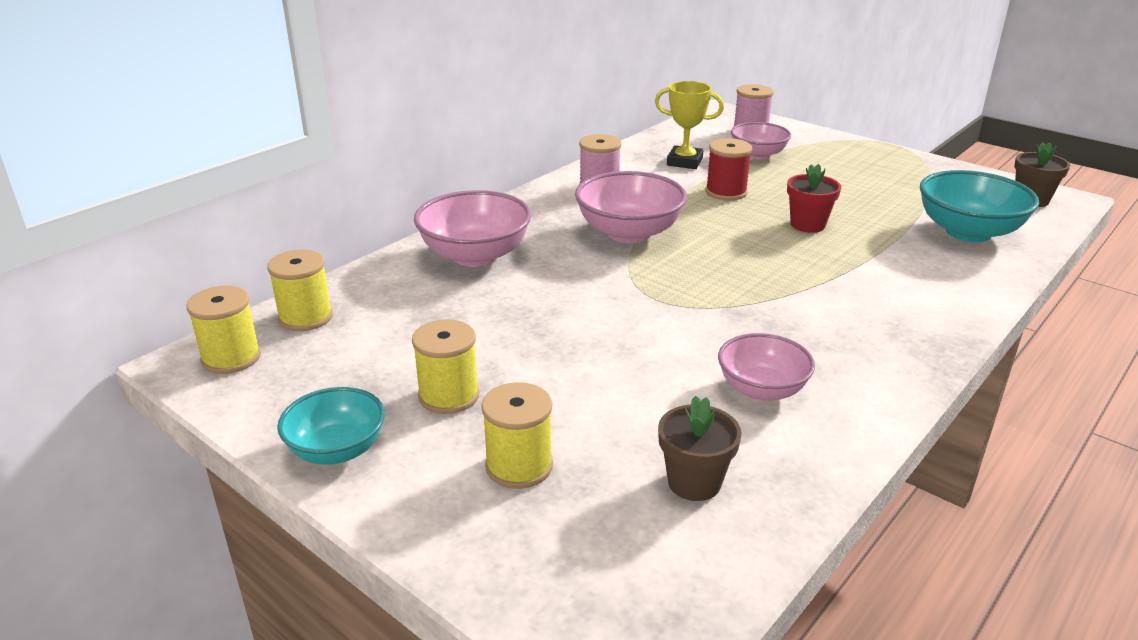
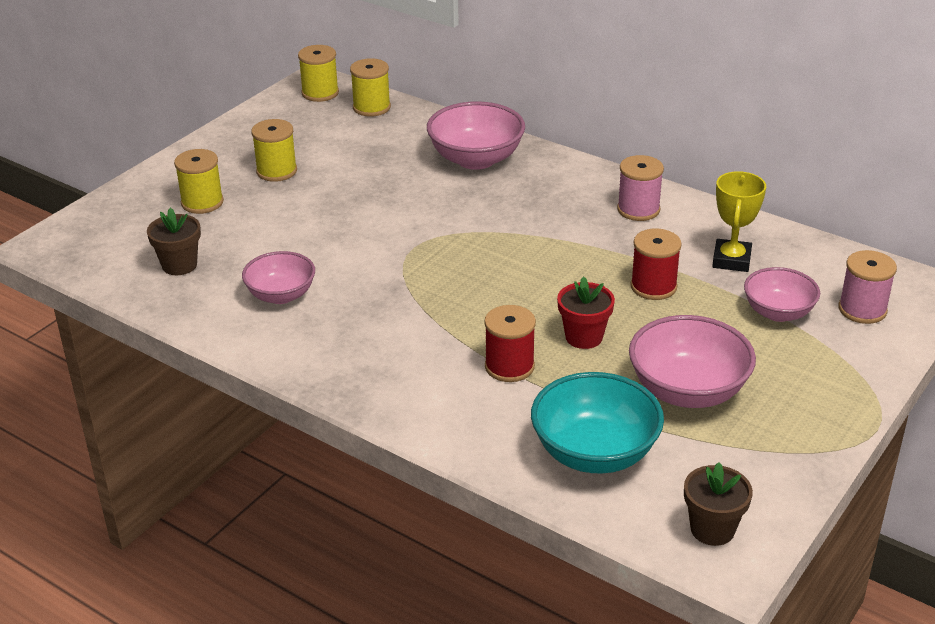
camera: 85 degrees right, 5 degrees up
(337, 450) = (223, 143): turquoise bowl -> none
(629, 233) = (537, 230): pink bowl -> pink bowl (687, 391)
(862, 259) = (509, 366): none -> red spool

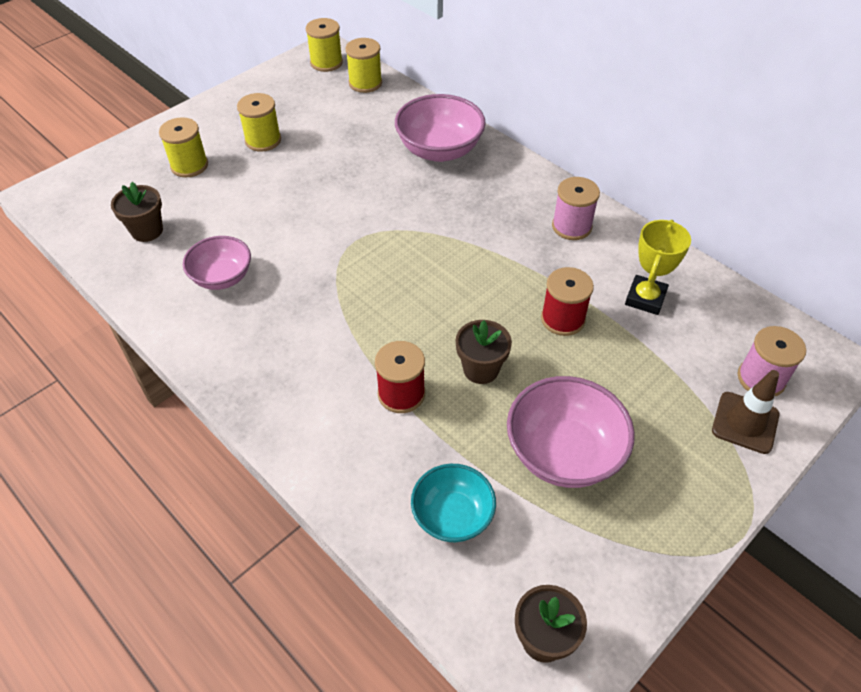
camera: 10 degrees right, 15 degrees up
(584, 337) = (481, 369): red flower pot -> brown flower pot
(594, 453) = (452, 516): turquoise bowl -> turquoise bowl, size x0.65
(778, 312) = (676, 369): pink bowl -> none
(856, 345) = (745, 422): none -> brown traffic cone

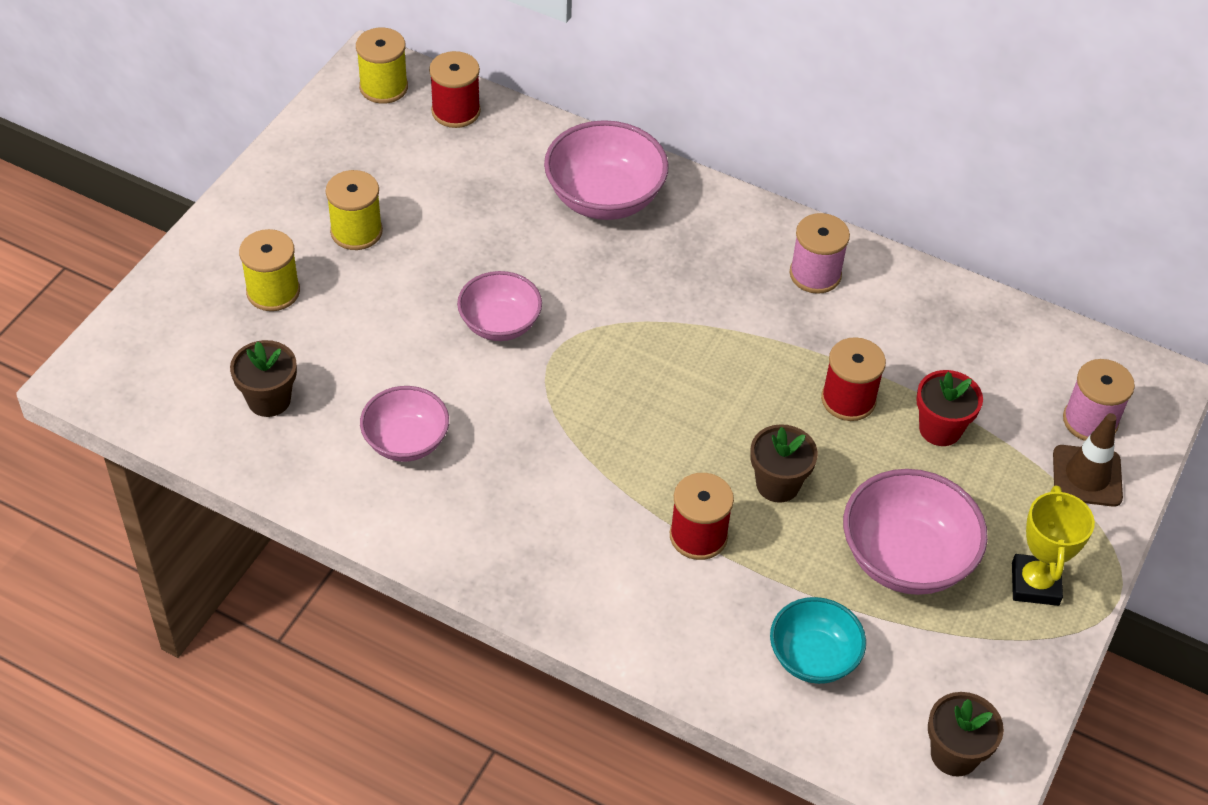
camera: 20 degrees left, 0 degrees up
(327, 214) = (500, 324): none -> pink bowl
(365, 83) = (456, 111): yellow spool -> red spool
(629, 357) = (940, 429): none -> red flower pot
(645, 298) = (934, 351): yellow trophy -> yellow trophy (1035, 584)

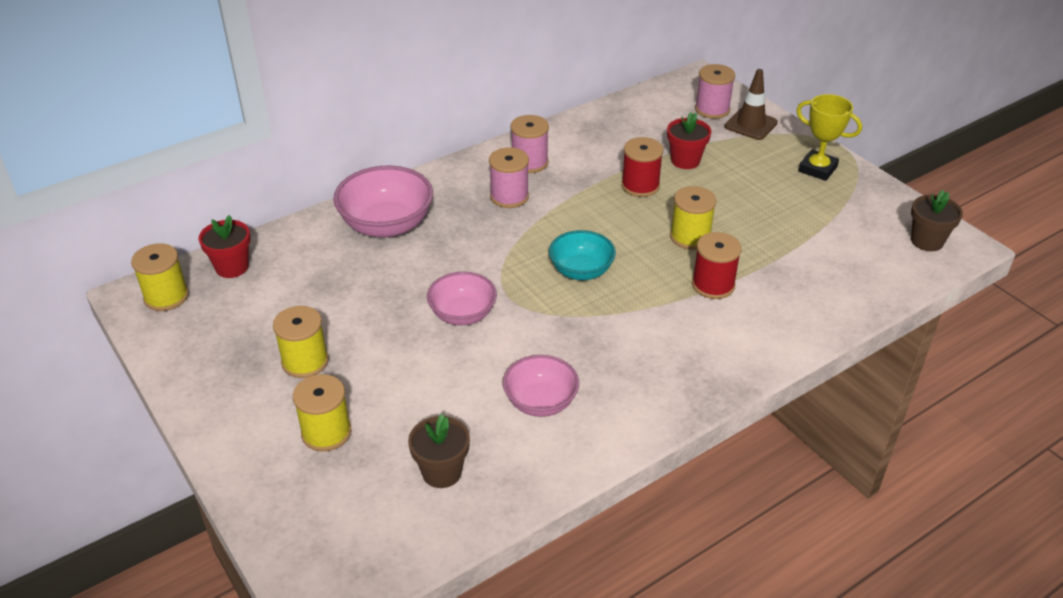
camera: 60 degrees left, 10 degrees down
(456, 111) = (232, 267): red spool -> red flower pot
(733, 282) = (509, 196): none -> pink spool
(777, 484) = (690, 237): brown flower pot -> yellow spool
(813, 657) = (833, 270): turquoise bowl -> turquoise bowl (581, 271)
(906, 558) = (775, 208): pink bowl -> none

